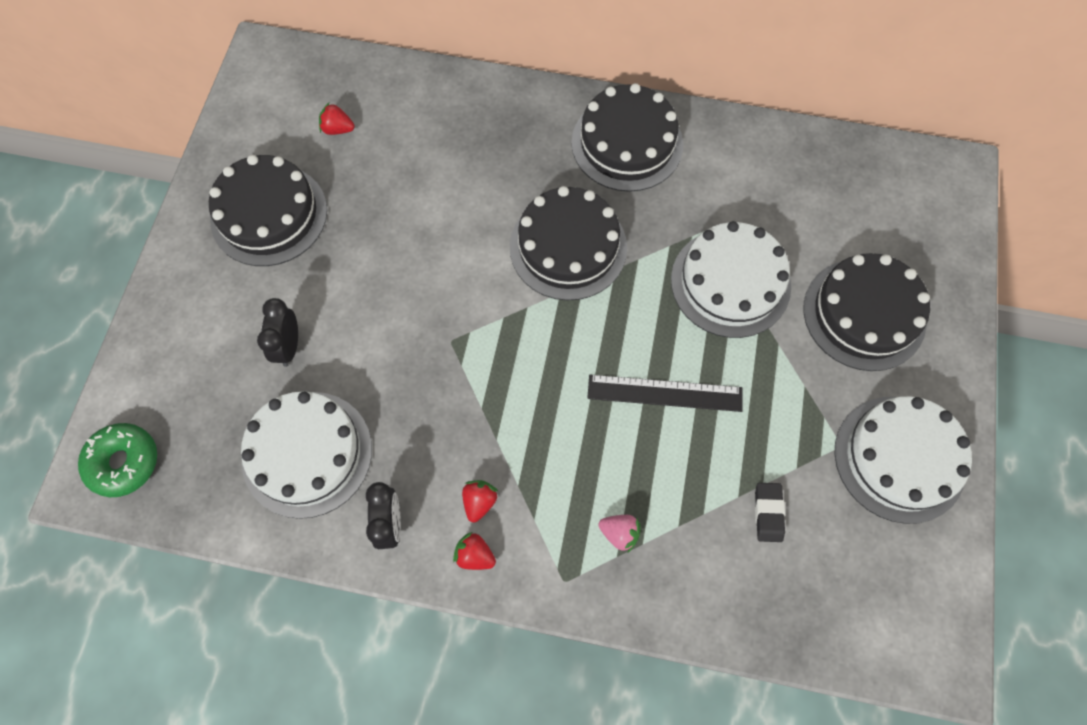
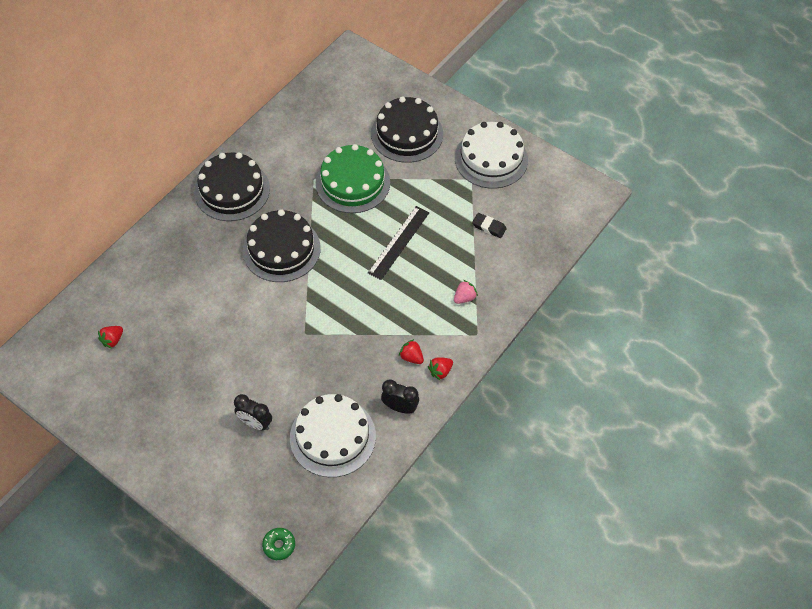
camera: 65 degrees left, 10 degrees down
(124, 462) = (279, 545): green donut -> green donut, size x0.63
(269, 214) = (151, 403): black cake -> none
(730, 282) = (353, 182): white cake -> green cake

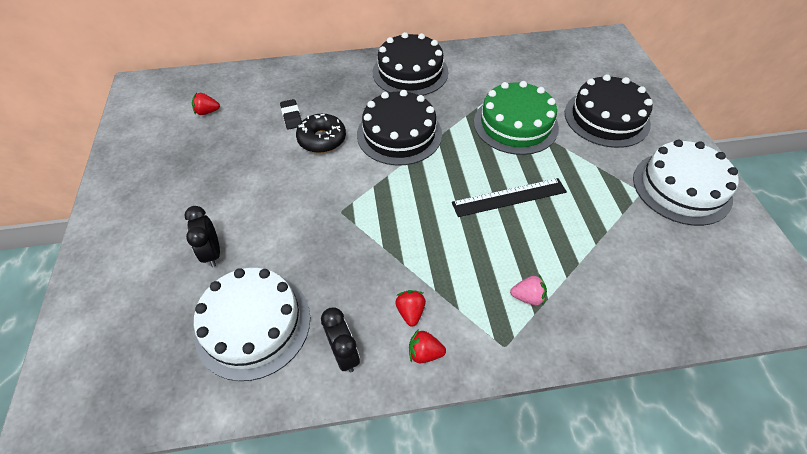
camera: 45 degrees right, 5 degrees down
(231, 294) = (322, 139): none -> black donut
(279, 545) = (82, 388): green donut -> none
(489, 227) = (622, 247): black eraser -> black eraser (291, 116)

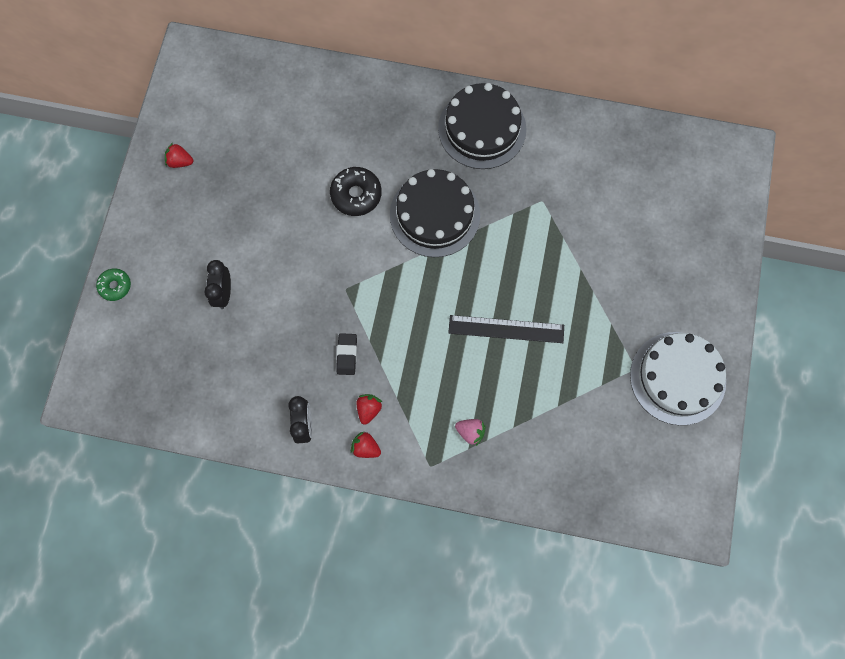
camera: 20 degrees right, 20 degrees up
(83, 283) = (115, 286): none -> green donut
(207, 112) = (253, 117): red strawberry -> red strawberry (180, 162)
(253, 324) = (241, 374): white cake -> none
(291, 116) = (335, 153): black eraser -> black eraser (347, 355)
(515, 124) = (559, 243): green cake -> none
(606, 118) = (659, 268): black cake -> none

